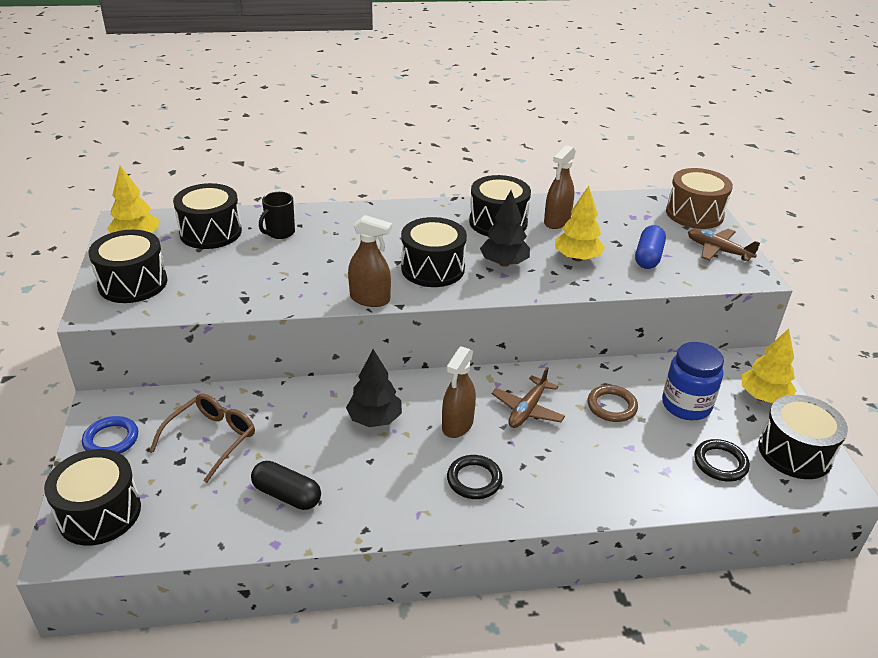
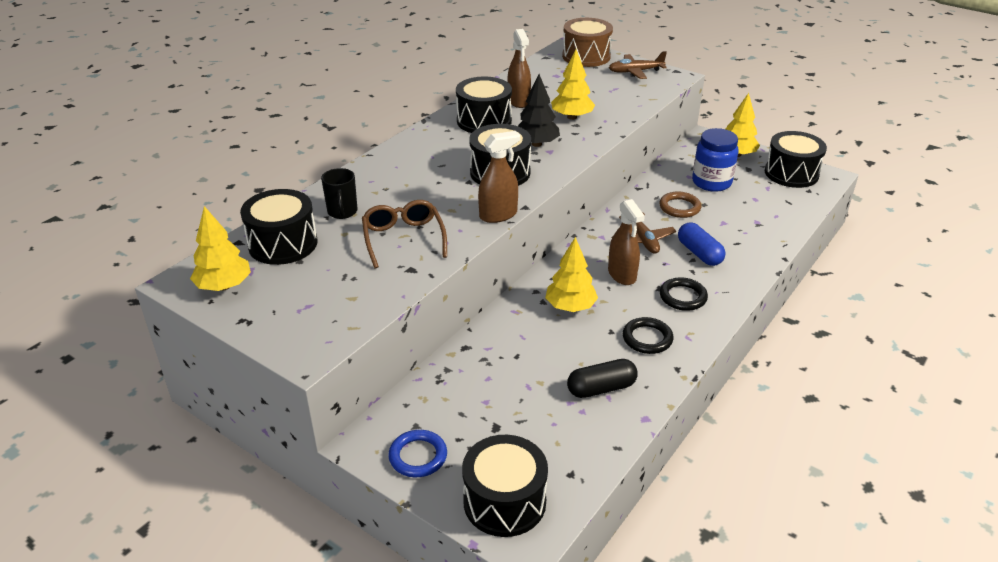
camera: 45 degrees left, 0 degrees up
(133, 283) = (296, 317): black drum -> none
(212, 439) = (490, 397): brown glasses -> brown glasses (403, 238)
(374, 419) = (570, 307): black tree -> yellow tree
(648, 257) = (607, 95): blue capsule -> blue capsule (699, 253)
(720, 463) = (772, 201): black ring -> black ring (647, 338)

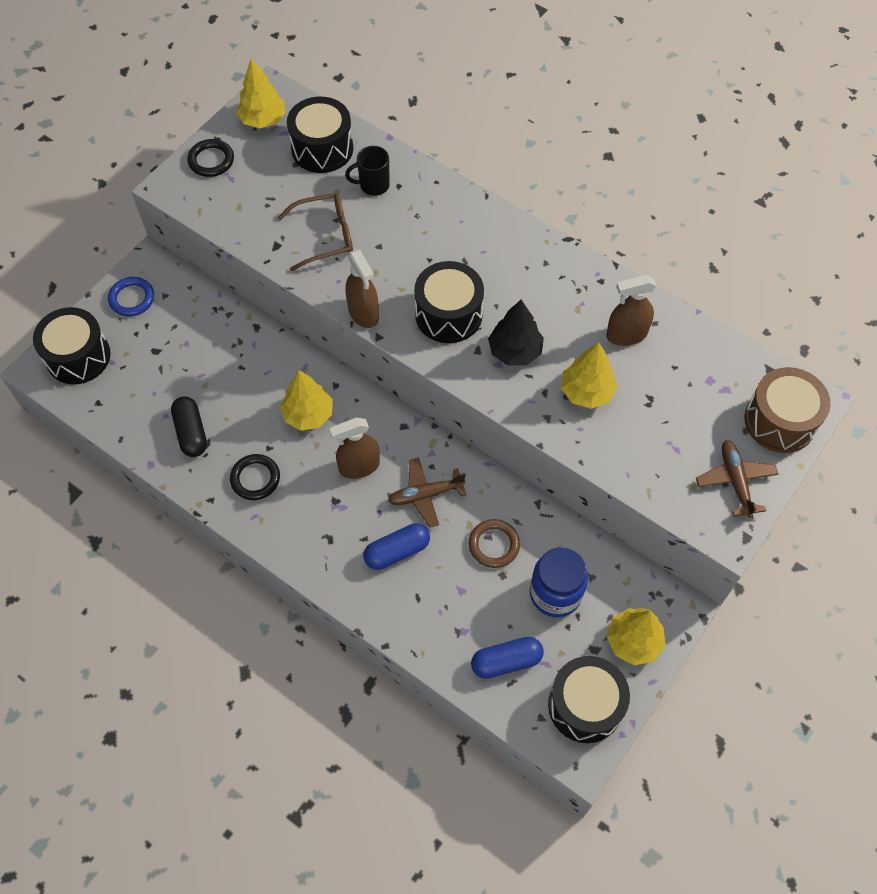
camera: 90 degrees right, 25 degrees up
(484, 121) = (570, 298): black drum -> none
(683, 297) = (318, 521): black ring -> black ring (211, 160)
(773, 203) = (506, 661): none -> blue capsule

